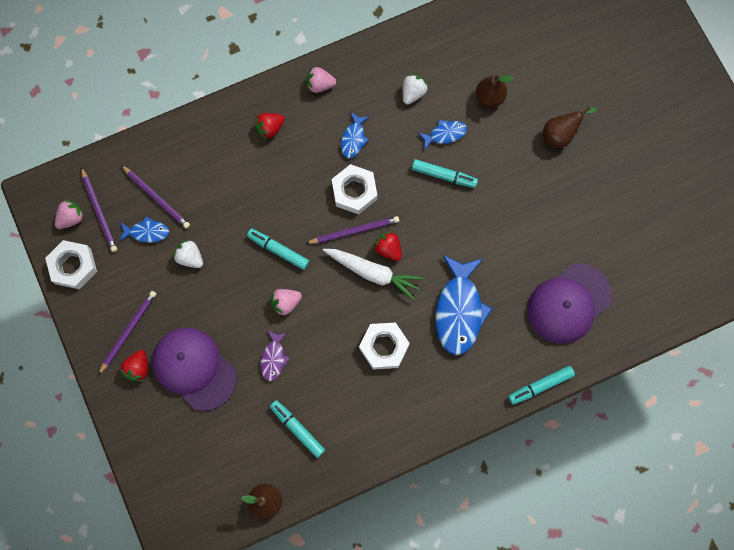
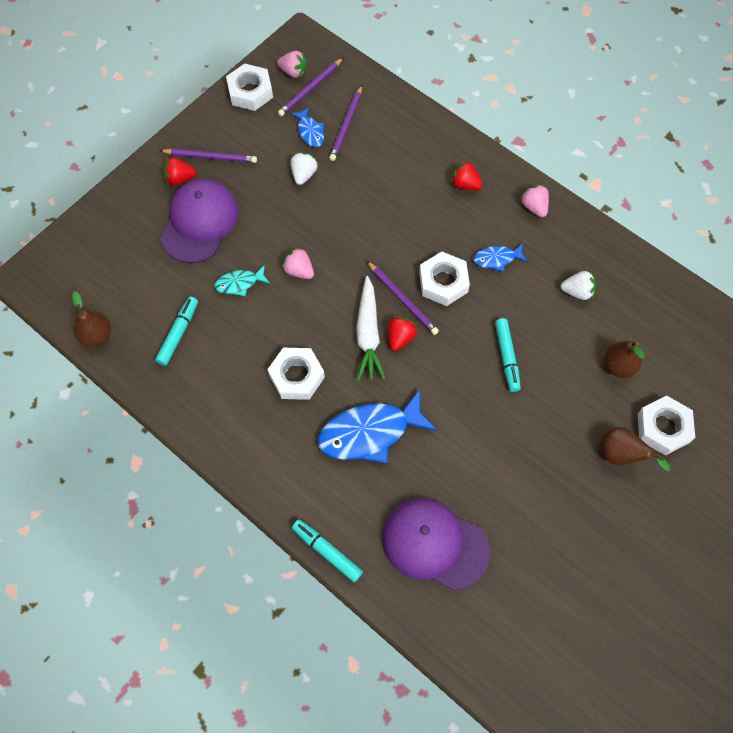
camera: 65 degrees right, 10 degrees down
(273, 358) = (239, 283): purple fish -> turquoise fish
(278, 250) = (348, 242): turquoise marker -> none
(445, 134) = (552, 339): blue fish -> none
(553, 93) = (663, 428): none -> white nut

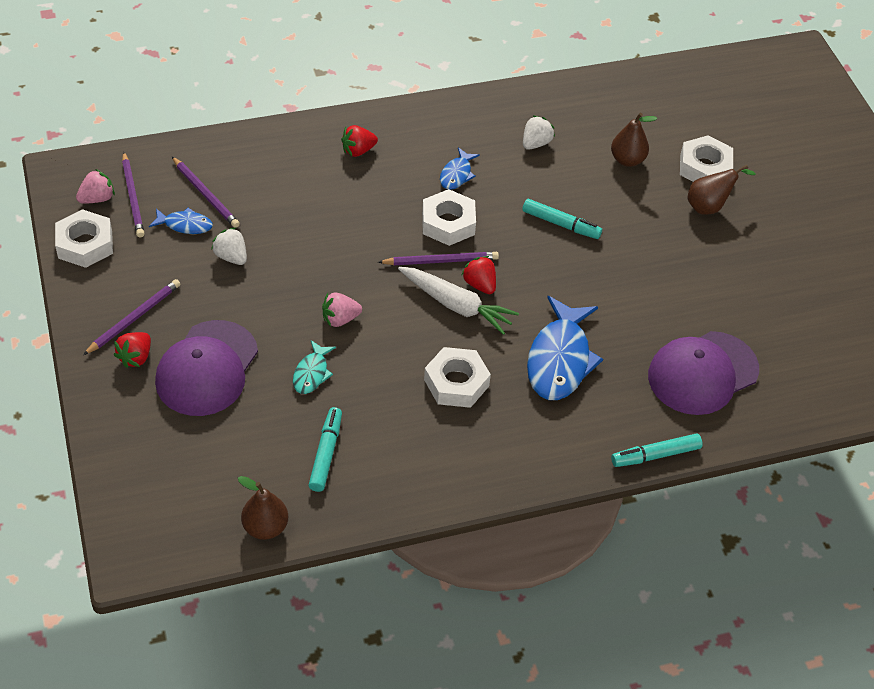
camera: 60 degrees left, 15 degrees down
(178, 333) = (326, 453): turquoise marker -> turquoise marker turned 45 degrees clockwise
(199, 222) = (207, 368): purple cap -> purple cap turned 120 degrees counterclockwise
(534, 207) = (426, 120): pink strawberry -> none

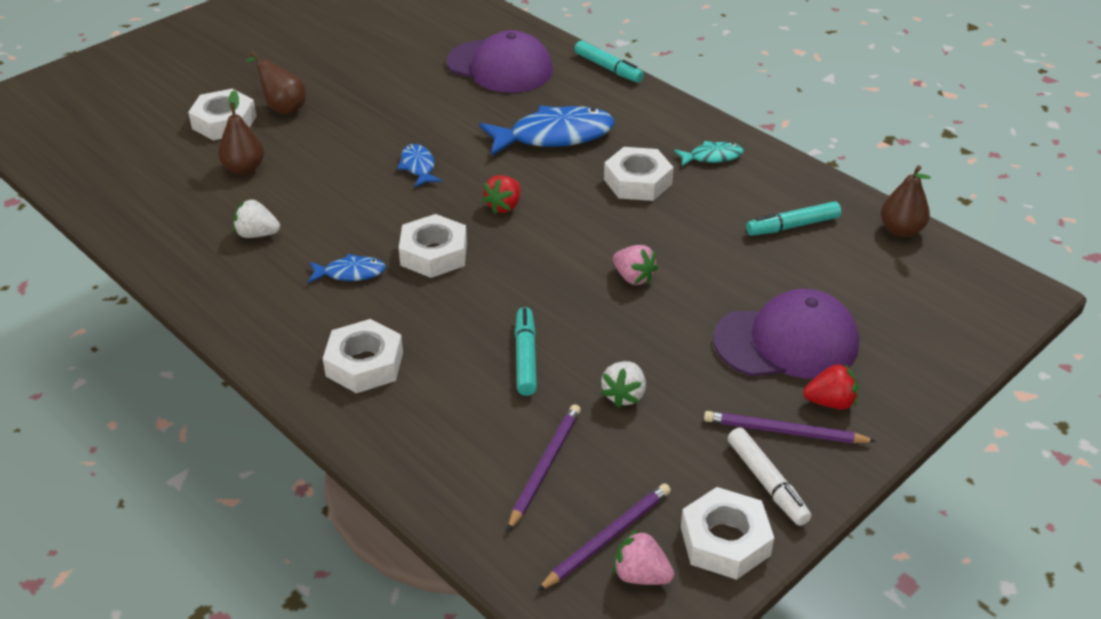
camera: 115 degrees left, 10 degrees down
(105, 286) = (767, 483): none -> white marker
(185, 225) = (611, 460): blue fish -> blue fish (418, 167)
(312, 373) = (717, 269): turquoise fish -> turquoise fish (712, 157)
(358, 151) = (364, 364): red strawberry -> white nut
(441, 261) = (493, 240): purple pencil -> none
(456, 305) = (544, 211): white carrot -> none
(561, 224) = (376, 183): turquoise marker -> turquoise marker (525, 357)

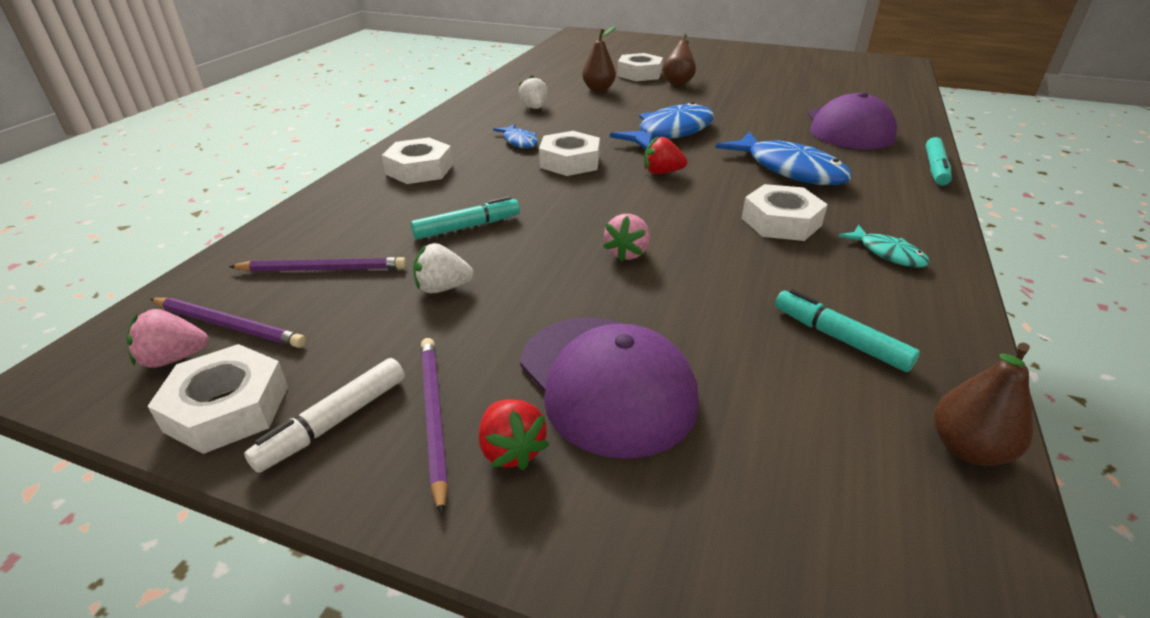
camera: 65 degrees right, 5 degrees down
(418, 167) = (670, 132): blue fish -> blue fish, size x1.99
(641, 575) = (174, 358): pink strawberry -> pink strawberry turned 105 degrees counterclockwise

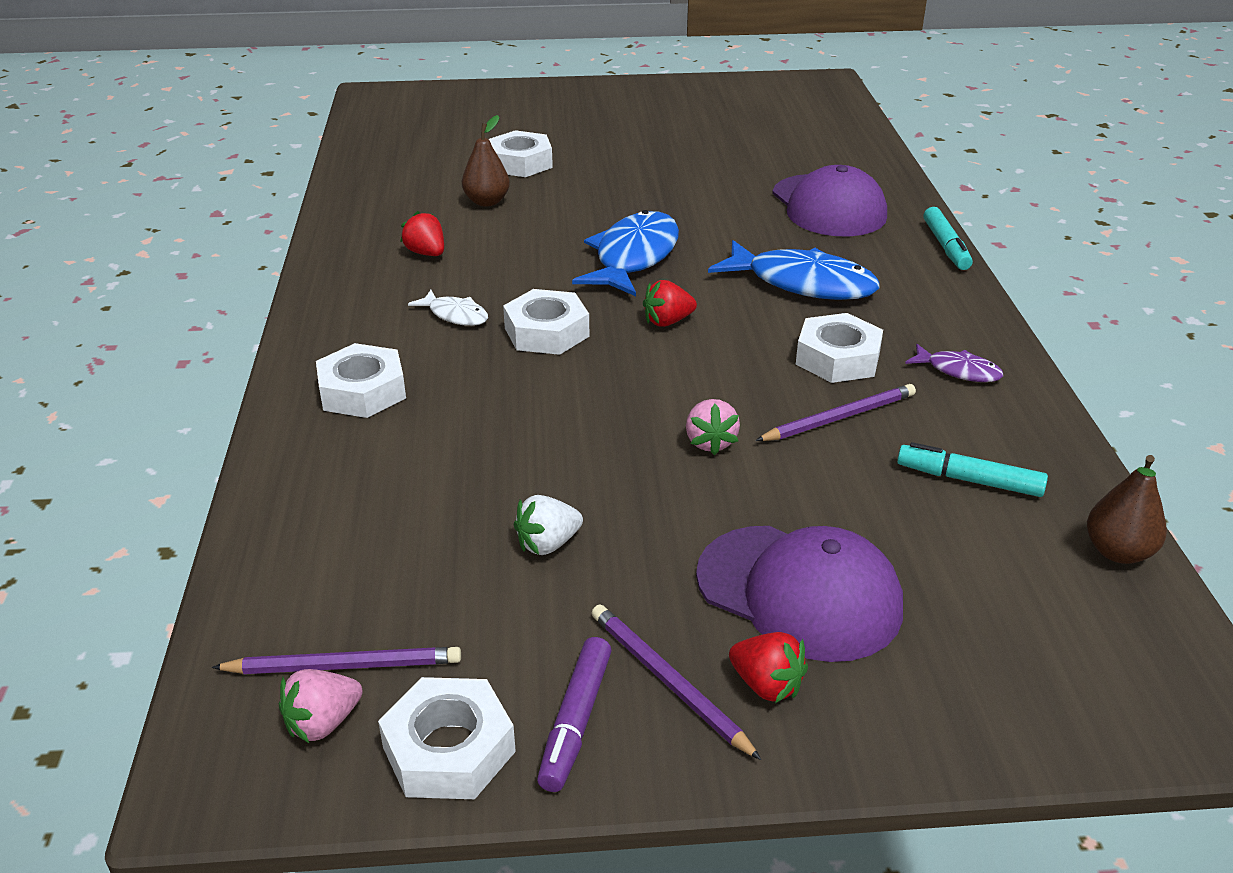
camera: 25 degrees left, 0 degrees up
(323, 269) = (383, 564): purple pencil -> purple pencil (839, 417)
(334, 422) = (575, 721): white marker -> purple marker
(467, 227) = (503, 459): turquoise marker -> none
(519, 141) = (455, 315): blue fish -> white fish
(534, 108) = (426, 253): white strawberry -> red strawberry
(678, 82) = (582, 169): brown pear -> none
(887, 253) = (958, 371): turquoise fish -> purple fish

